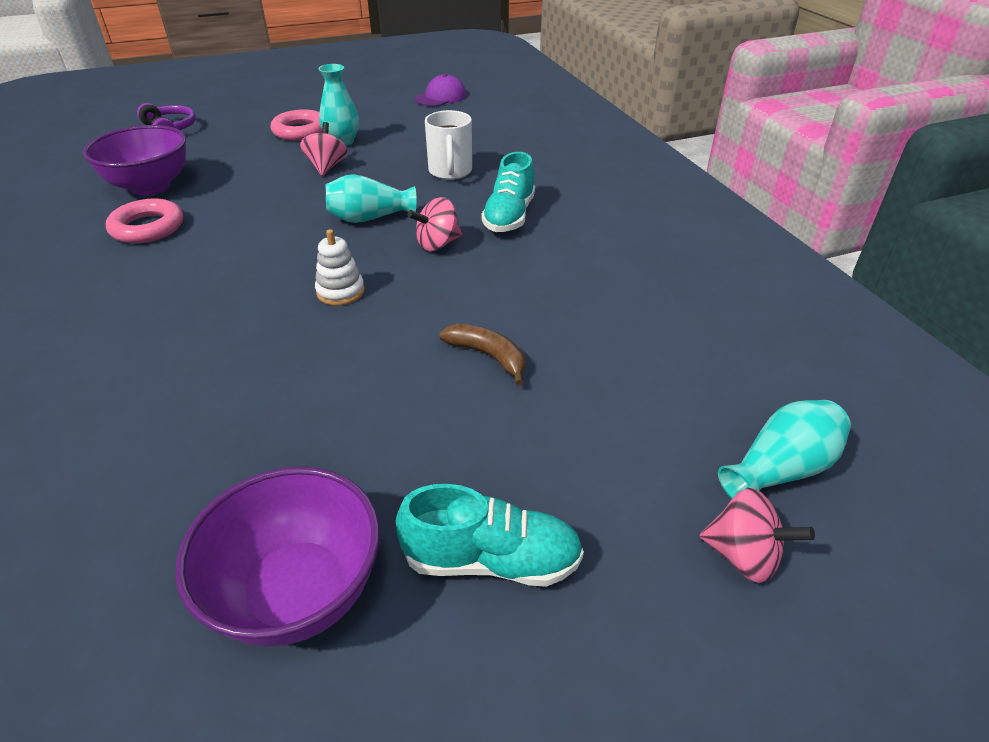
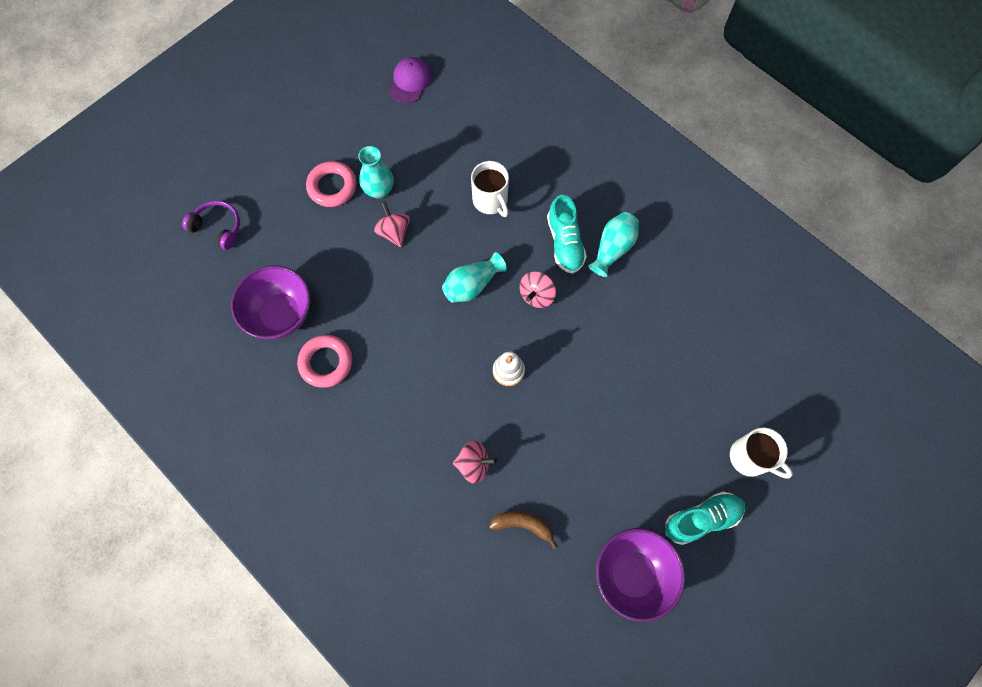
camera: 25 degrees left, 30 degrees up
(488, 356) = (628, 389): brown banana -> brown banana (523, 525)
(641, 506) = (750, 458): none -> white mug
(743, 556) = (802, 466): pink spinning top -> pink spinning top (474, 464)
(780, 469) = (802, 406): turquoise vase -> turquoise vase (613, 248)

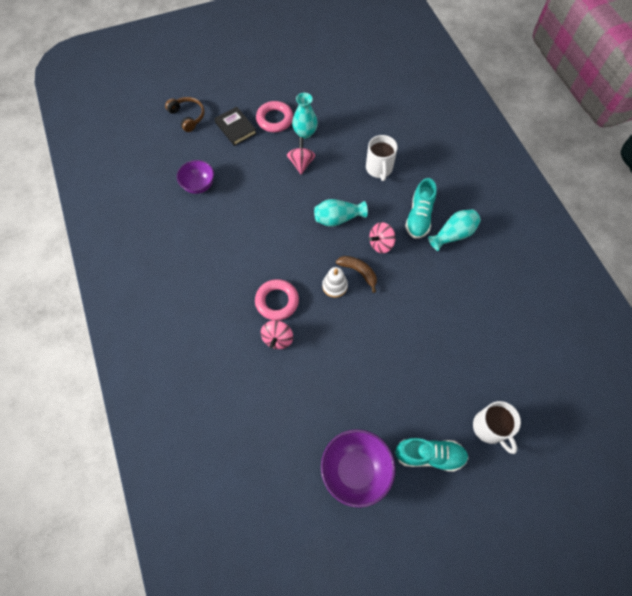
camera: 25 degrees right, 5 degrees down
(218, 227) = (188, 116): purple headphones -> brown headphones
(281, 314) = (199, 185): purple bowl -> purple bowl, size x0.65
(288, 218) = (235, 128): none -> black book
(326, 362) = (212, 228): pink ring -> pink ring (277, 301)
(410, 82) = (361, 73): purple cap -> none
(474, 464) = (277, 339): pink spinning top -> pink spinning top turned 75 degrees clockwise
(523, 525) = (292, 396): brown banana -> brown banana (358, 272)

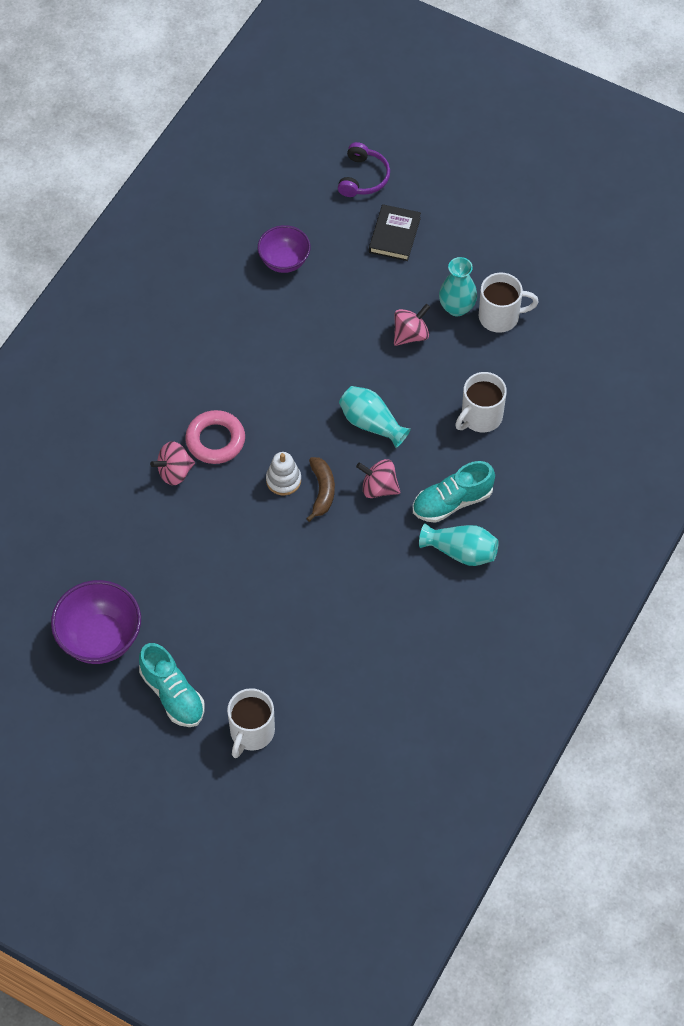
camera: 50 degrees right, 5 degrees down
(188, 116) = (363, 177): brown headphones -> purple headphones
(275, 119) = (446, 263): pink ring -> none
(328, 120) = (500, 316): none -> white mug

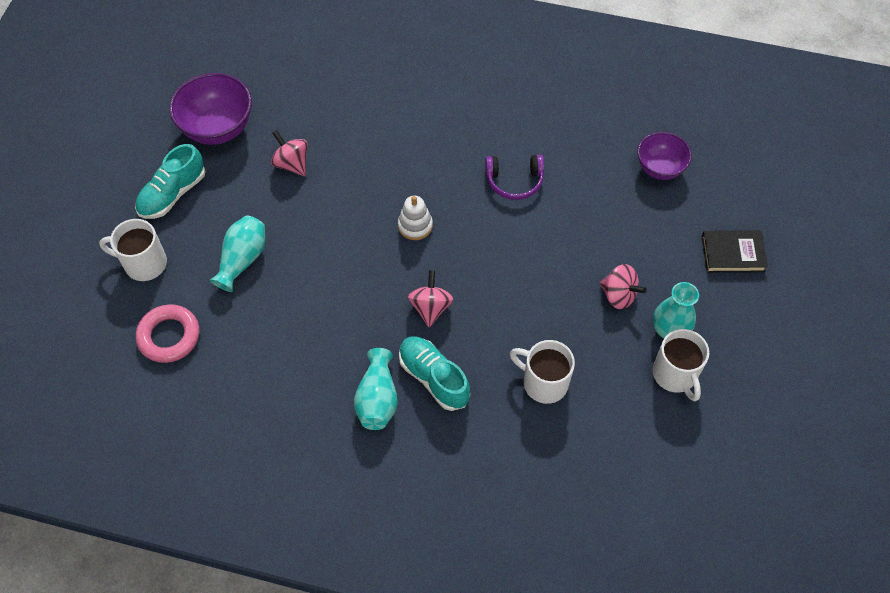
camera: 75 degrees right, 0 degrees up
(174, 472) = (398, 140): pink spinning top -> pink spinning top (292, 164)
(215, 440) = (441, 162): pink ring -> pink ring (169, 336)
(322, 491) = (412, 260): brown banana -> none
(363, 177) = (789, 210): purple headphones -> purple headphones (514, 181)
(371, 423) = (502, 284): turquoise vase -> turquoise vase (242, 259)

